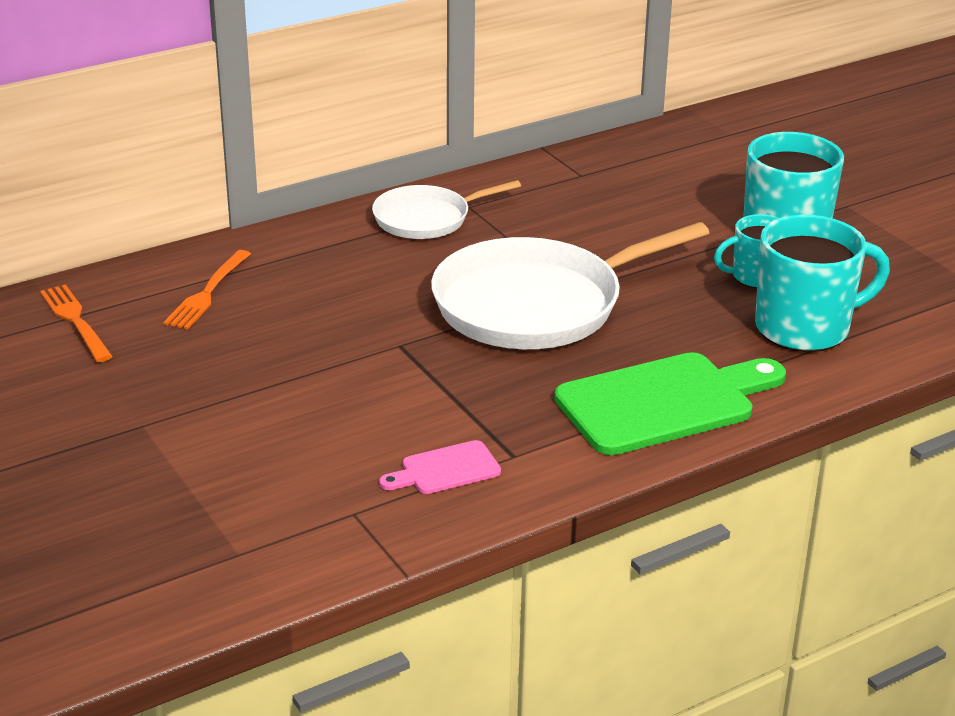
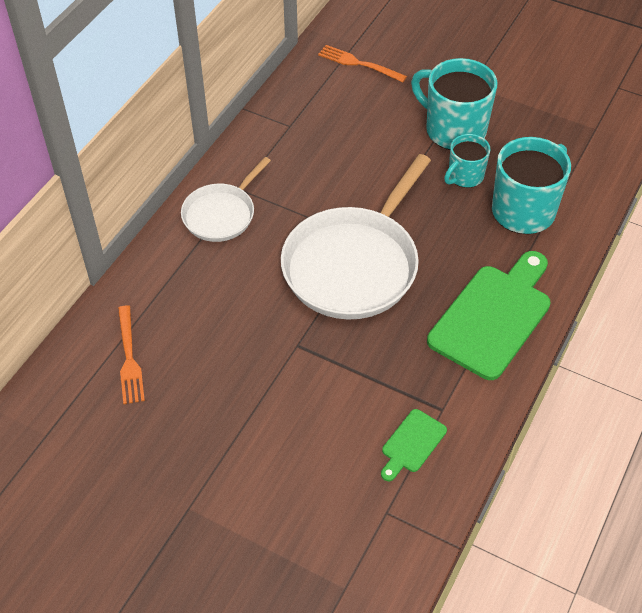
camera: 30 degrees left, 20 degrees up
(75, 321) = (57, 432): orange fork -> orange fork (359, 64)
(445, 470) = (412, 444): pink cutting board -> green cutting board

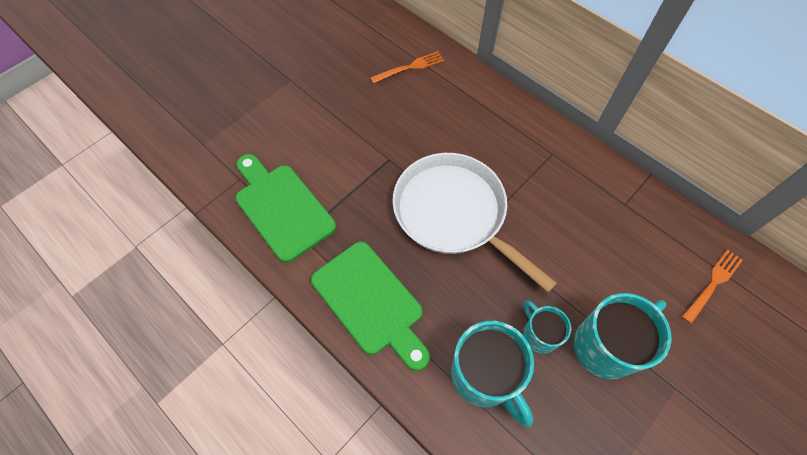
camera: 105 degrees right, 10 degrees up
(129, 358) = (410, 67): orange fork -> orange fork turned 150 degrees clockwise
(221, 214) = (527, 137): white pan -> none
(412, 444) = (281, 208): green cutting board -> green cutting board, size x2.10

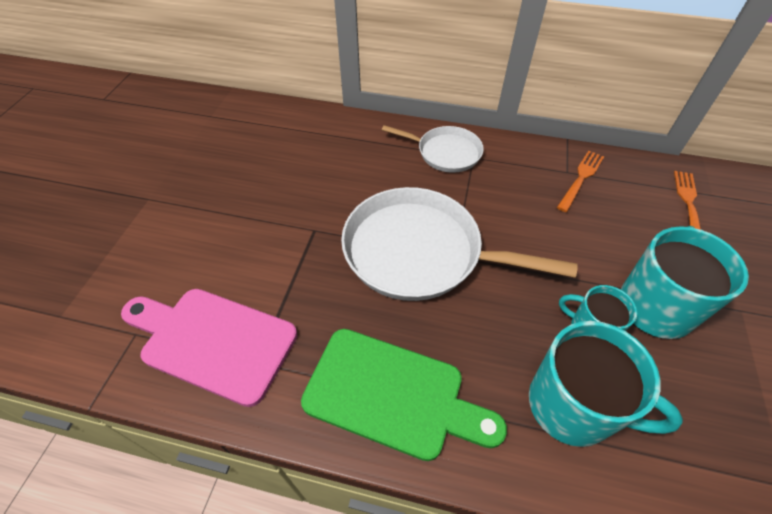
camera: 30 degrees left, 10 degrees down
(281, 208) = (212, 341): green cutting board -> pink cutting board
(410, 67) = (281, 137): orange fork -> orange fork (581, 178)
(532, 139) = (445, 152): none -> white pan

